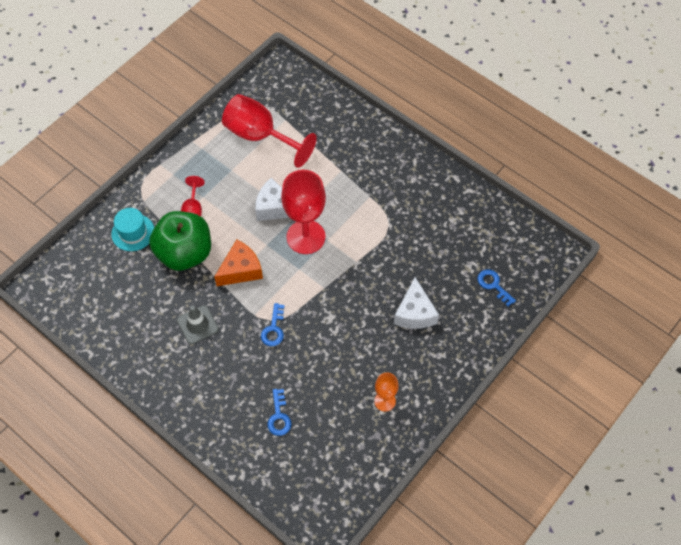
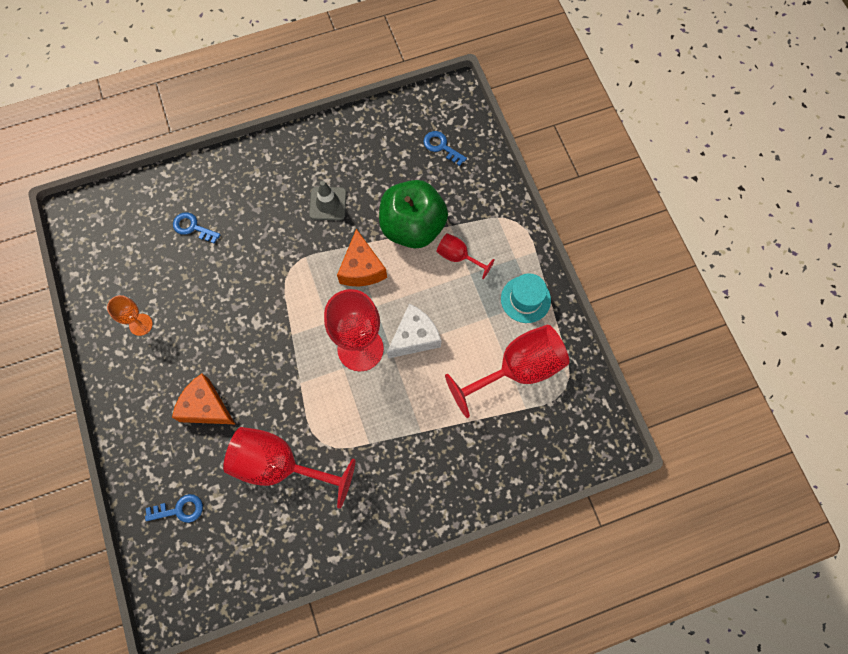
camera: 120 degrees right, 10 degrees up
(133, 232) = (465, 192): turquoise hat -> turquoise hat (525, 299)
(273, 329) = (279, 266): blue key -> blue key (441, 146)
(414, 313) = (206, 407): white cheese -> orange cheese
(421, 241) = (280, 465): none -> red goblet

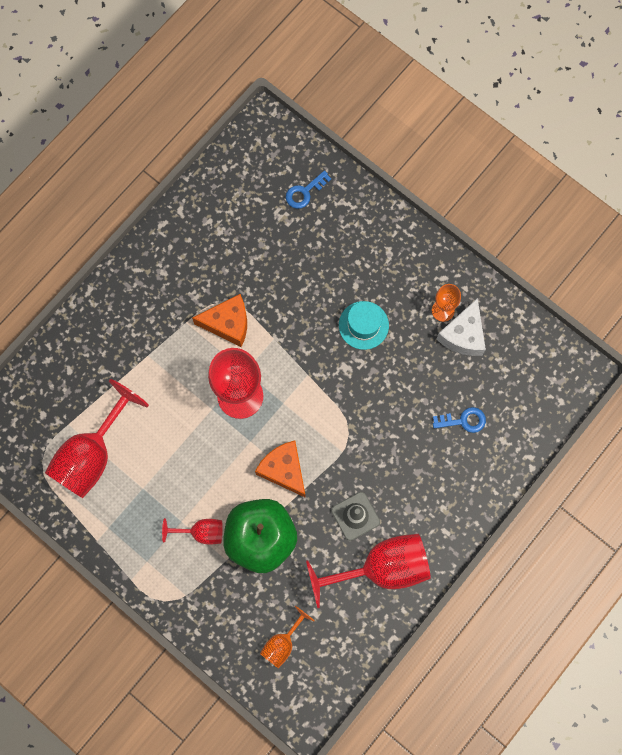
camera: 150 degrees right, 5 degrees up
(206, 407) = (339, 276): orange cheese -> orange cheese (228, 323)
(280, 465) = (247, 266): red goblet -> red goblet (381, 568)
(414, 337) = (199, 433): white cheese -> white cheese (463, 335)
(441, 146) = (282, 643): blue key -> orange goblet
(525, 299) = (117, 525): turquoise hat -> turquoise hat (363, 325)

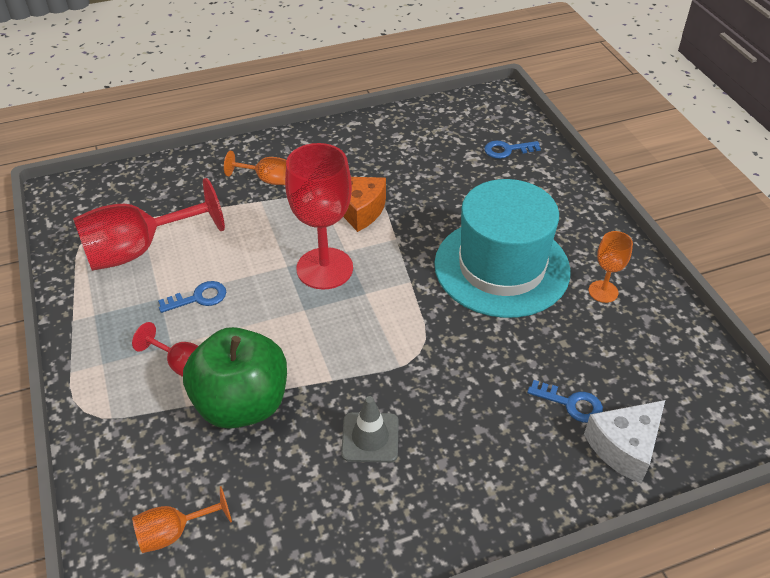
camera: 30 degrees right, 30 degrees down
(136, 330) = (266, 179): none -> orange goblet
(170, 472) = (198, 298): none -> blue key
(284, 470) = (320, 352): orange cheese -> none
(363, 325) = (501, 267): turquoise hat -> turquoise hat, size x2.16
(381, 568) = (363, 512): red goblet -> none
(463, 335) = (616, 322): white cheese -> white cheese (624, 447)

